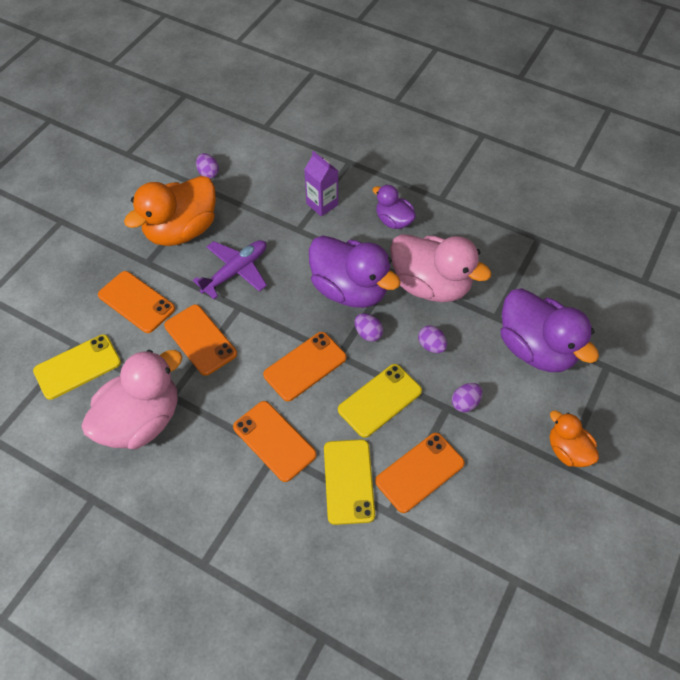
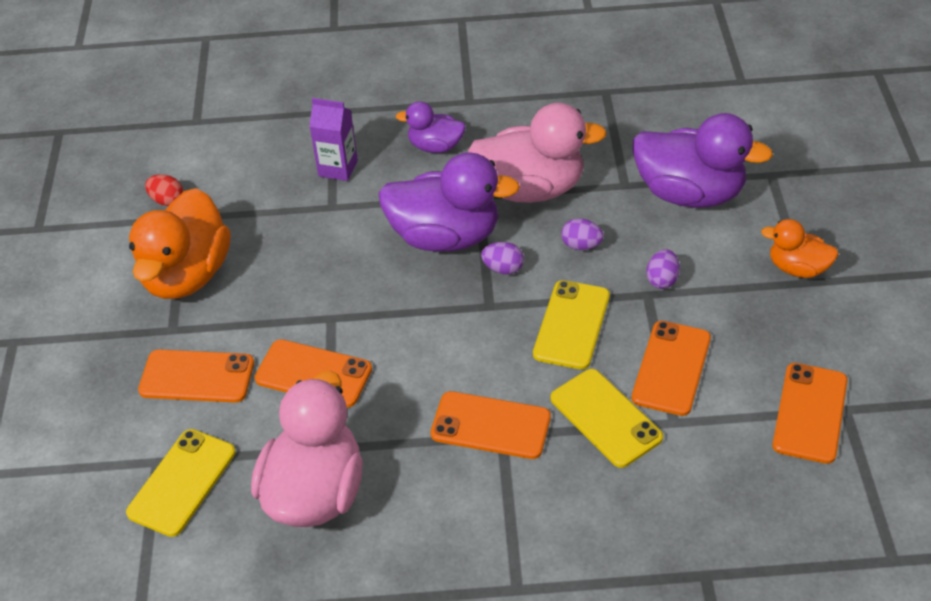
camera: 30 degrees left, 10 degrees down
(208, 173) = (167, 200): purple egg -> red egg
(235, 271) = (294, 284): purple plane -> none
(305, 366) = (461, 336): orange phone -> orange phone (810, 413)

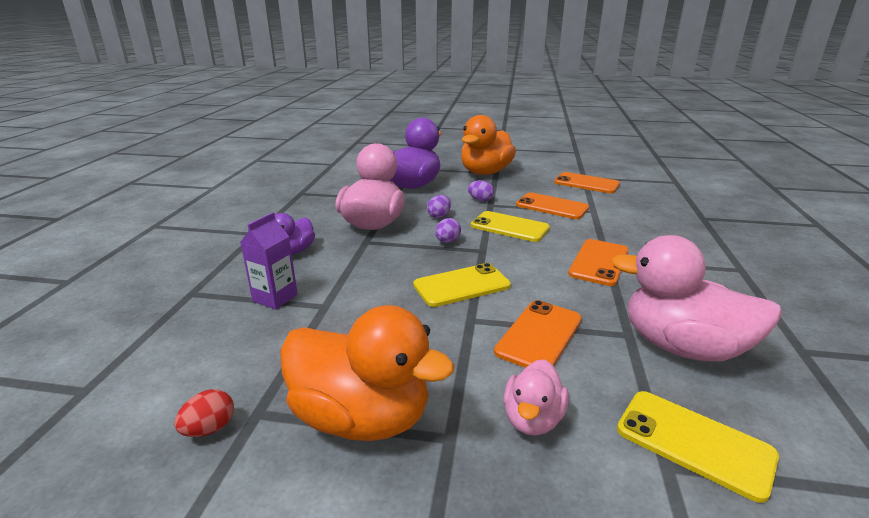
camera: 80 degrees left, 20 degrees down
(197, 377) = (532, 419): orange phone -> pink duck
(445, 237) = (401, 258): purple duck -> none
(605, 418) = (591, 227): yellow phone -> yellow phone (461, 285)
(797, 268) = (485, 172): orange duck -> orange duck, size x1.86

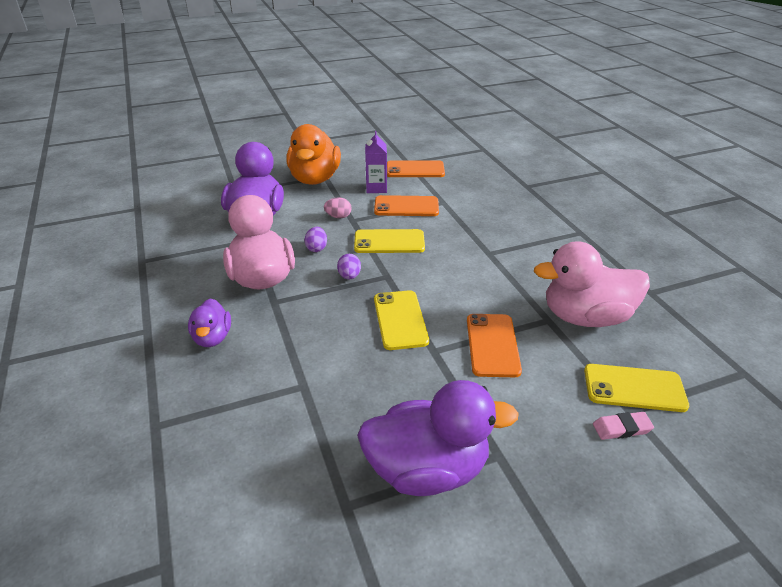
camera: 30 degrees left, 10 degrees up
(210, 429) = (321, 537): red egg -> none
(275, 298) = (248, 396): purple carton -> purple carton (376, 188)
(362, 417) = (427, 469): orange duck -> purple duck
(461, 285) = (400, 320): yellow phone -> yellow phone turned 45 degrees counterclockwise
(480, 200) = (338, 216): purple egg -> pink egg
(532, 419) = (537, 415): pink duck -> none
(599, 262) = (485, 258): orange phone -> none
(637, 479) = (621, 428): none -> pink eraser

